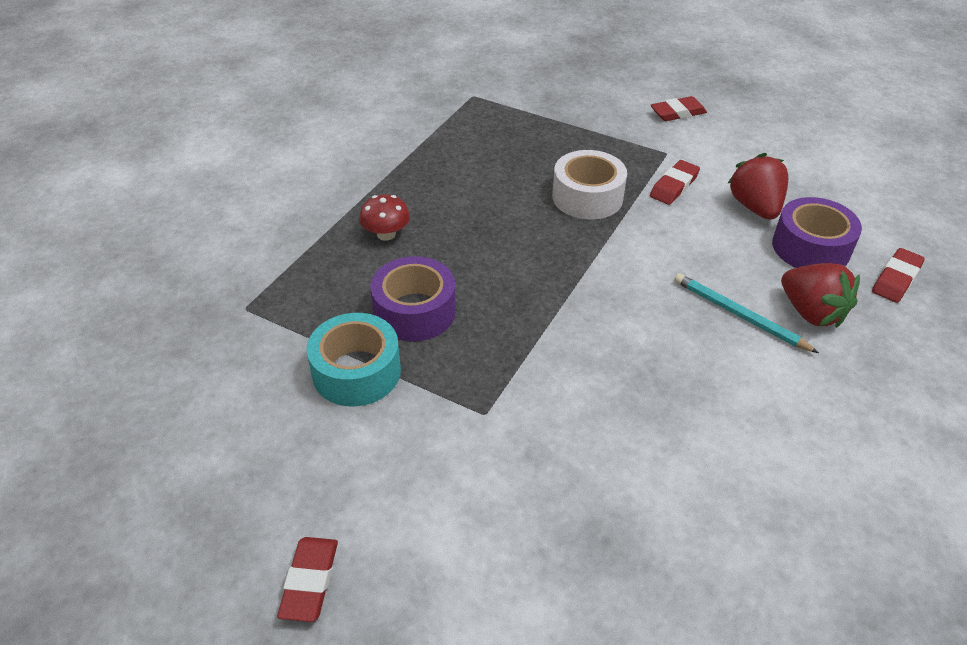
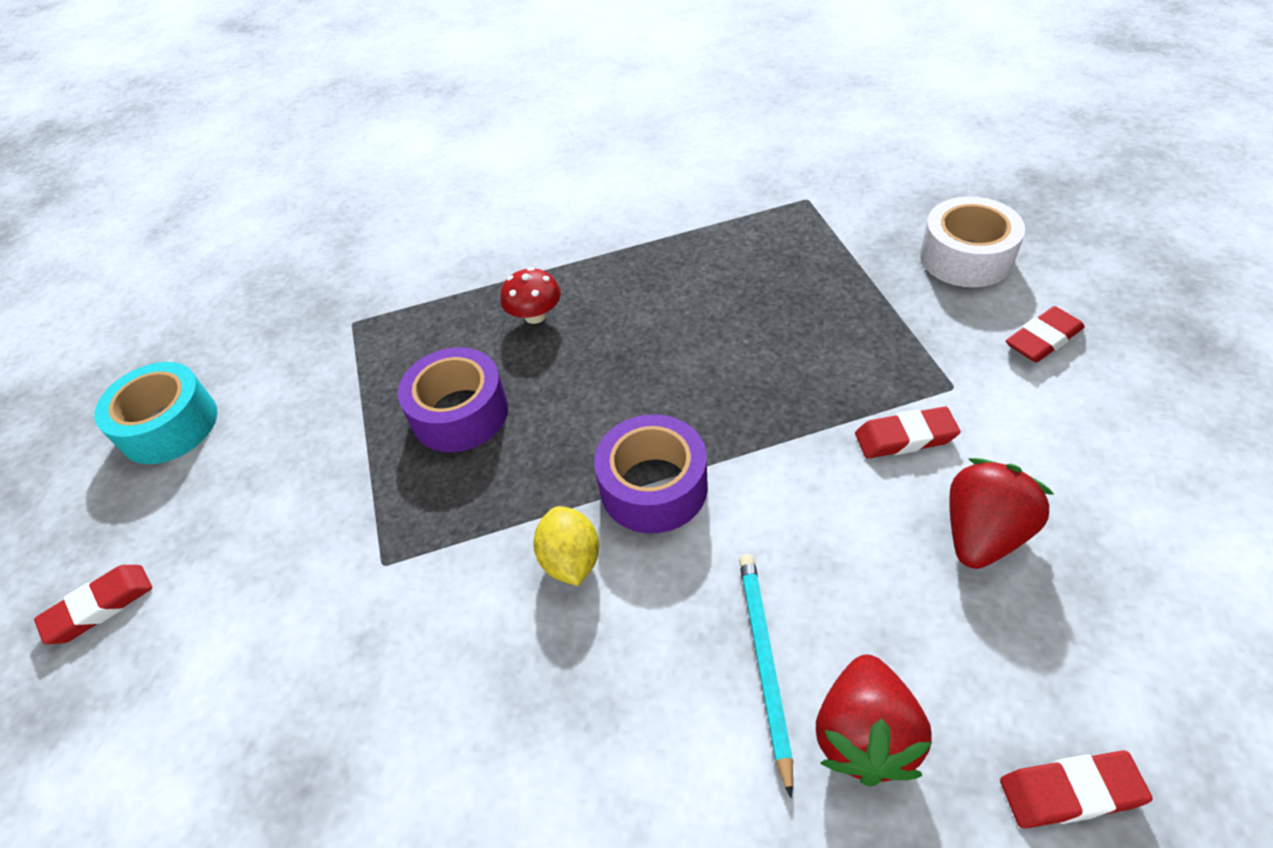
camera: 50 degrees right, 5 degrees up
(356, 372) = (348, 441): turquoise tape -> turquoise tape (169, 426)
(587, 197) = (779, 389): white tape -> white tape (966, 257)
(591, 337) = (571, 560): none -> yellow lemon
(677, 113) = (1043, 339): red eraser -> red eraser turned 60 degrees counterclockwise
(810, 247) = (990, 646): purple tape -> purple tape (653, 487)

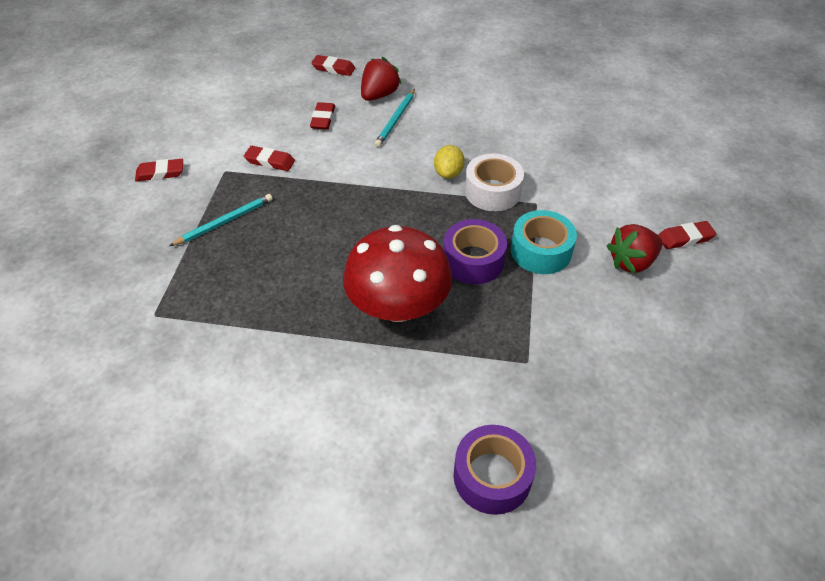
camera: 160 degrees left, 0 degrees up
(169, 426) = (665, 332): turquoise tape -> turquoise tape (541, 251)
(535, 316) = (398, 306): red mushroom -> red mushroom, size x2.39
(653, 487) = (394, 186): purple tape -> purple tape (492, 476)
(855, 316) = (225, 221): none -> turquoise pencil
(916, 586) = (323, 119): none -> red eraser
(966, 257) = (129, 227): white tape -> white tape (492, 191)
(982, 534) = (282, 123): red strawberry -> red strawberry (631, 262)

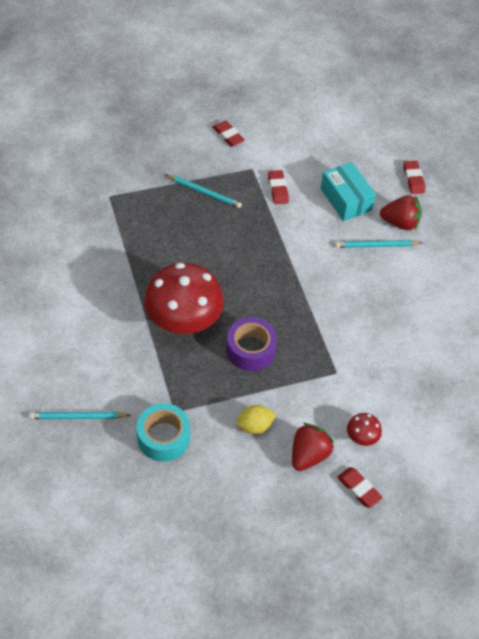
camera: 60 degrees right, 5 degrees up
(323, 119) = (346, 199): red eraser -> turquoise box
(448, 173) = (335, 303): yellow lemon -> yellow lemon (254, 426)
(492, 191) = (332, 339): white tape -> none
(492, 476) = (77, 417): purple tape -> turquoise pencil
(541, 251) = (285, 390): turquoise tape -> turquoise tape (163, 437)
(623, 213) = (362, 437): none -> red mushroom
(631, 262) = (308, 455): red strawberry -> red strawberry turned 90 degrees clockwise

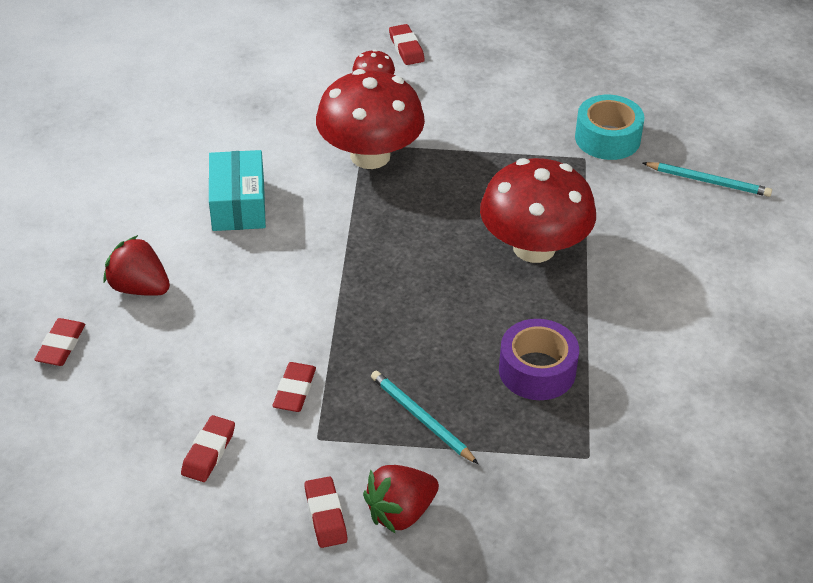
camera: 155 degrees left, 10 degrees down
(250, 350) = (459, 193): purple tape -> purple tape (537, 370)
(254, 426) = (493, 122): yellow lemon -> none
(301, 148) = (208, 452): none -> red eraser
(308, 455) = (444, 85): red strawberry -> red strawberry (400, 512)
(326, 364) = (370, 156): none -> red mushroom
(346, 199) = (195, 344): turquoise box -> turquoise box (238, 205)
(376, 246) = (200, 267): turquoise pencil -> none

